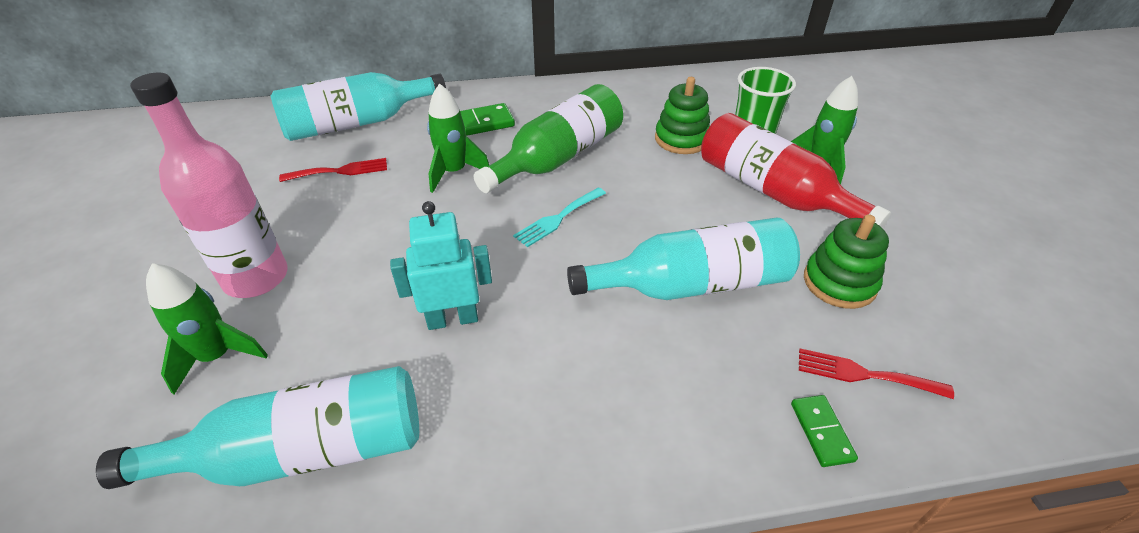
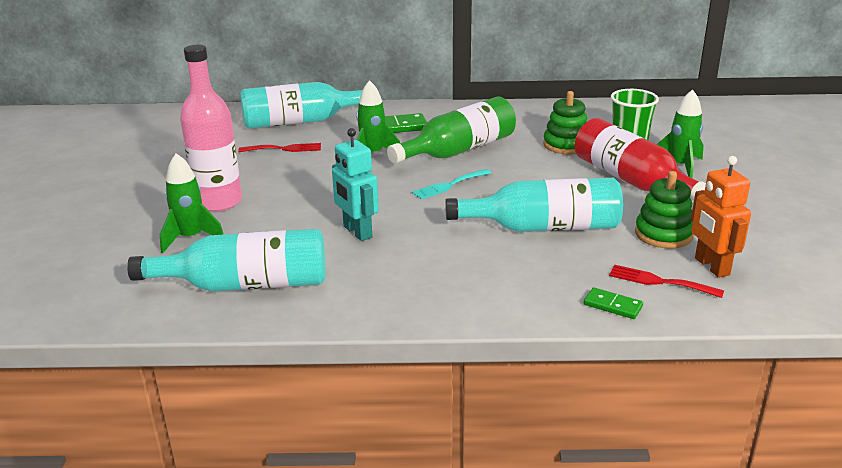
camera: 10 degrees right, 15 degrees down
(452, 319) = (357, 232): turquoise robot -> turquoise robot turned 120 degrees counterclockwise
(821, 432) = (613, 305): green domino -> green domino turned 60 degrees counterclockwise
(916, 337) = (711, 266): none -> orange robot

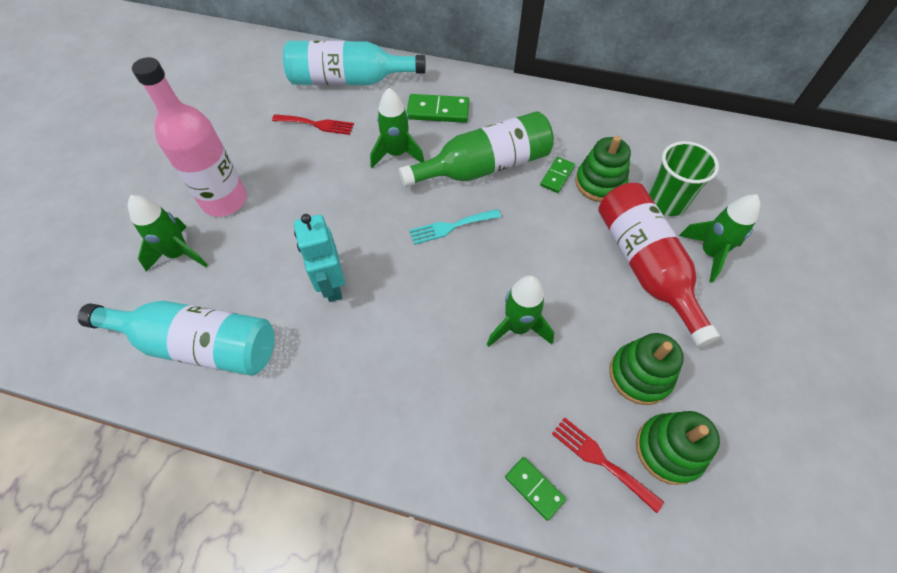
camera: 15 degrees right, 30 degrees up
(526, 146) = (557, 176): none -> green domino
(544, 227) = (518, 327): turquoise bottle -> green rocket
(711, 266) = (668, 450): orange robot -> green stacking toy

